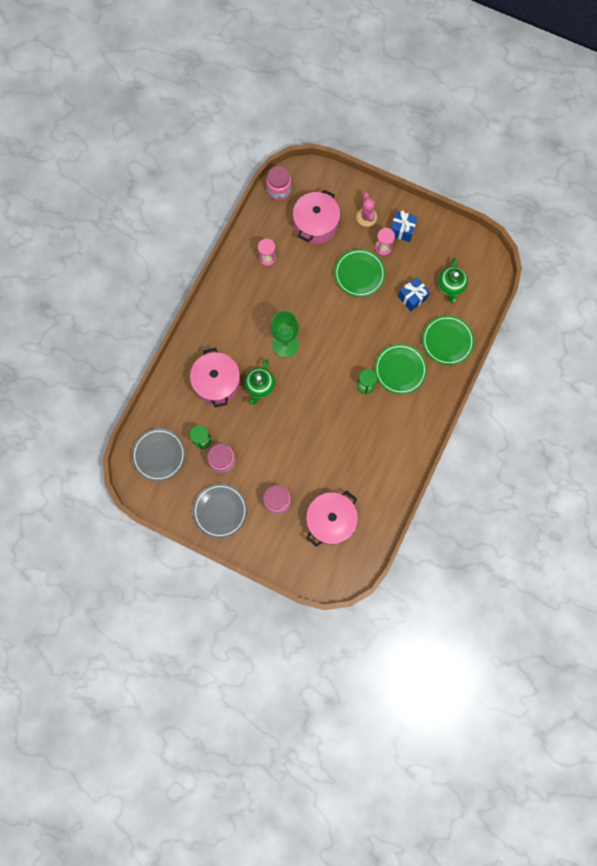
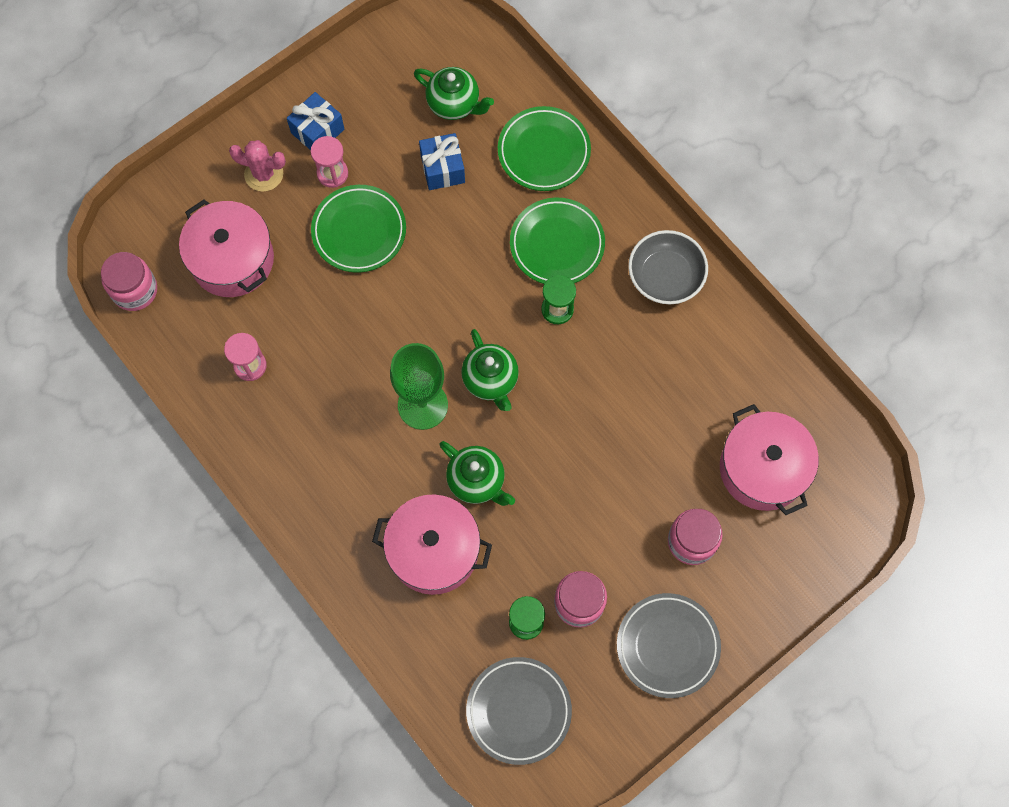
camera: 65 degrees left, 5 degrees down
(313, 370) = (490, 380): none -> green teapot
(409, 430) = (665, 276): none -> grey bowl

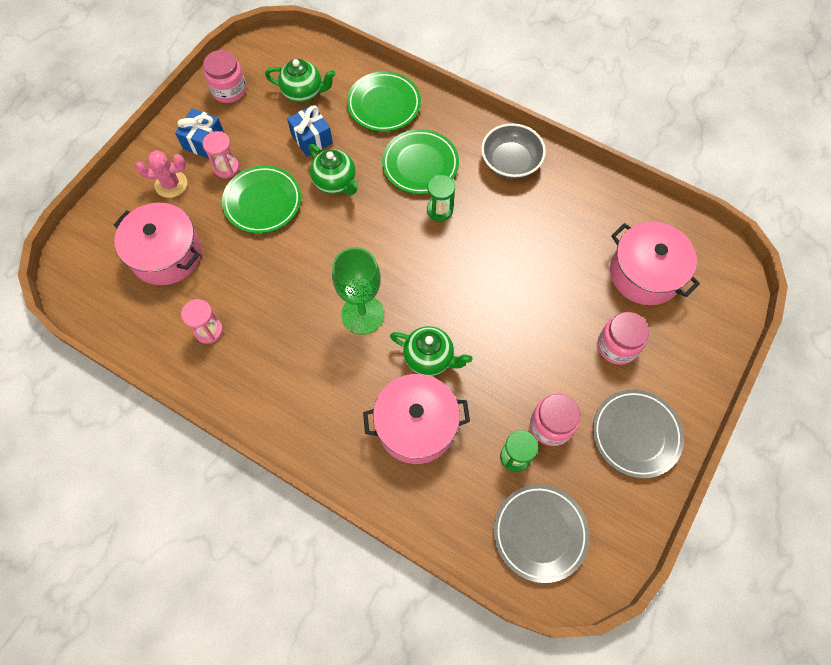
camera: 20 degrees left, 5 degrees down
(134, 290) = (91, 303): pink jar -> pink jar (229, 90)
(490, 380) = (409, 278): green teapot -> green teapot (335, 182)

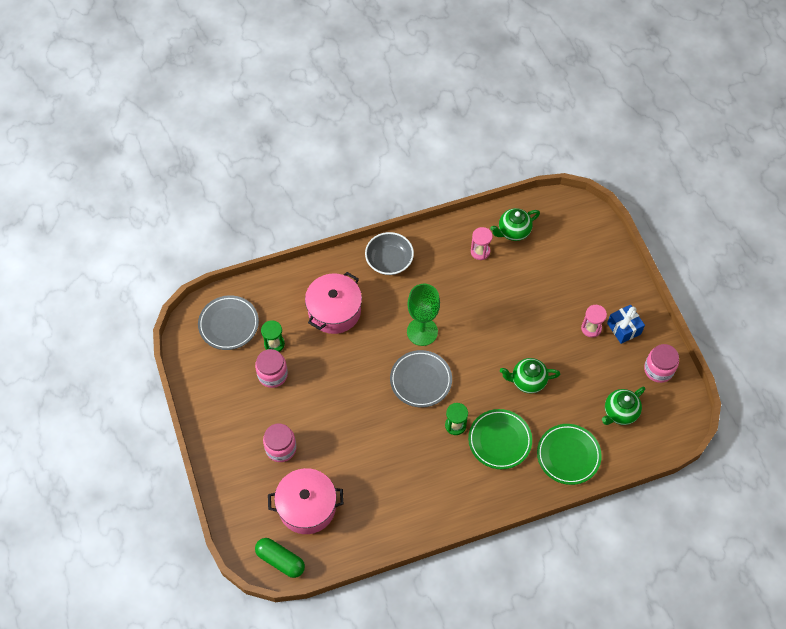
camera: 130 degrees right, 5 degrees down
(166, 254) = (550, 260): pink pot -> none
(171, 184) = (602, 291): pink cactus -> none
(262, 202) = (546, 331): green plate -> none
(311, 139) = (574, 391): blue gift -> none
(429, 358) = (365, 345): green teapot -> green teapot (513, 232)
(510, 162) = (454, 498): grey bowl -> grey bowl (389, 260)
(636, 434) = (227, 412): grey plate -> grey plate (421, 380)
(713, 255) = (280, 560): none -> green capsule

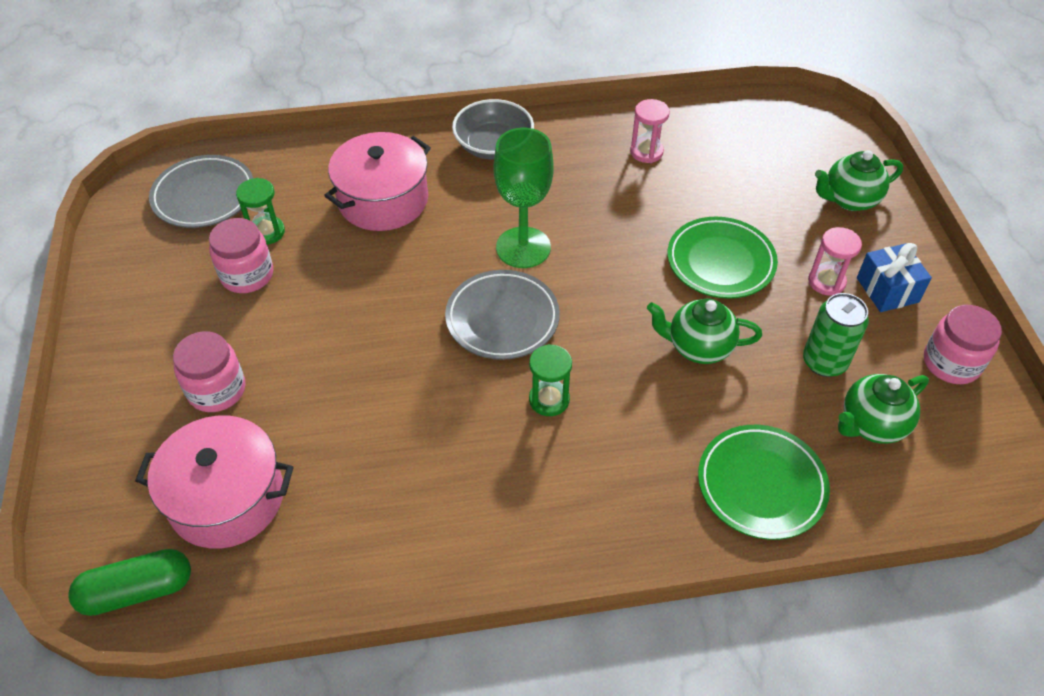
camera: 10 degrees right, 10 degrees down
(280, 560) = (137, 590): green capsule -> green capsule turned 60 degrees counterclockwise
(499, 440) = (628, 438): green plate -> green plate (720, 262)
(513, 232) = (706, 133): green teapot -> green teapot (849, 200)
(593, 379) = (824, 362): none -> green can

